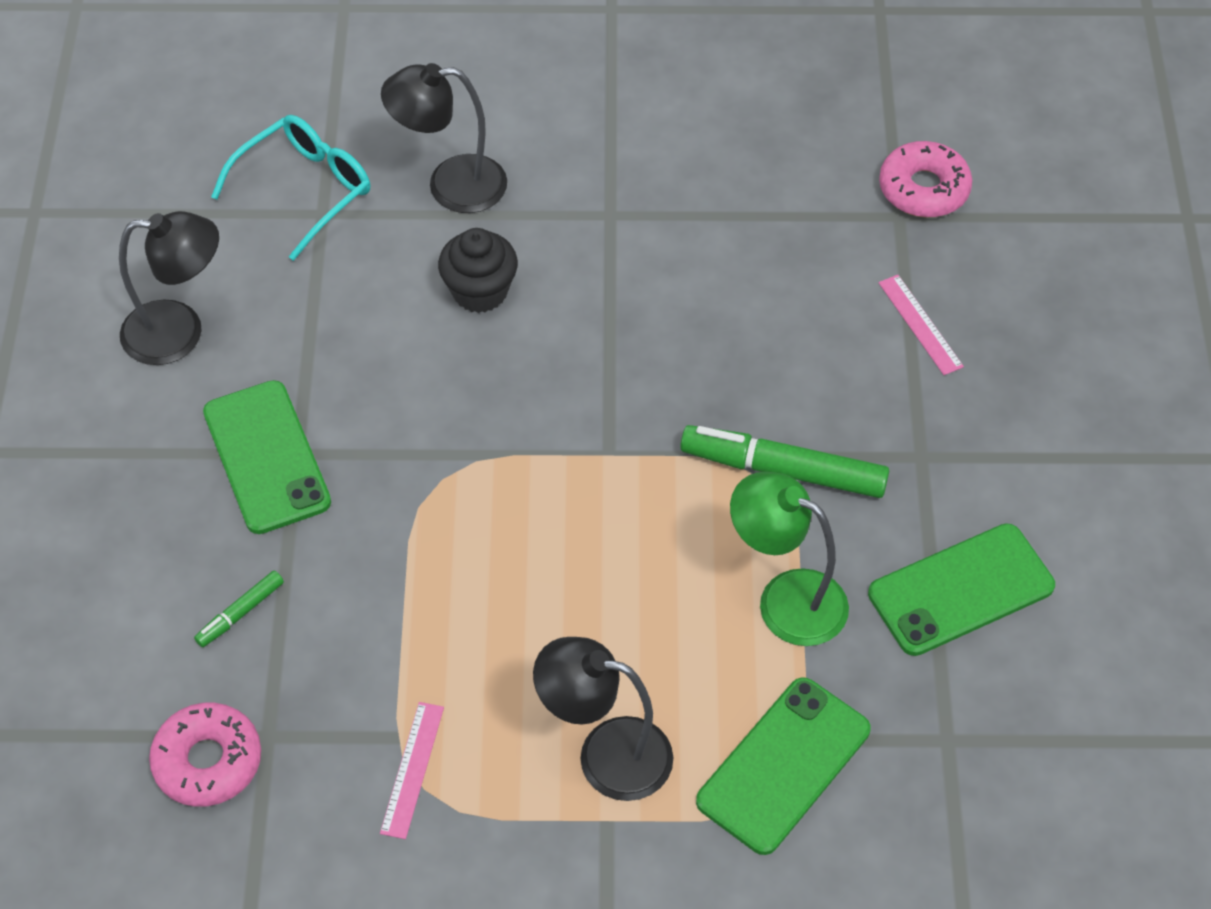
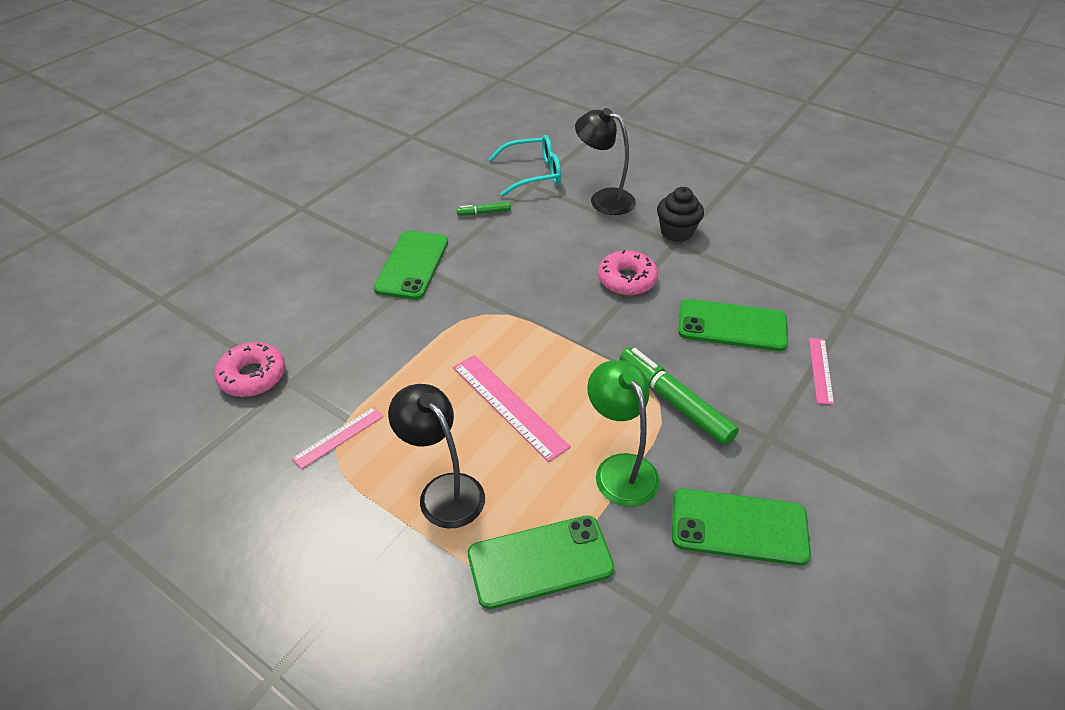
camera: 35 degrees right, 10 degrees down
(180, 332) = (425, 201): black lamp -> none
(240, 613) = (334, 321): green marker -> green marker (484, 212)
(480, 291) = (578, 245): black cupcake -> black cupcake (676, 232)
(590, 596) = (509, 406): none -> pink ruler
(775, 315) = (732, 325): none -> green phone
(923, 189) = (873, 306): pink donut -> pink donut (627, 280)

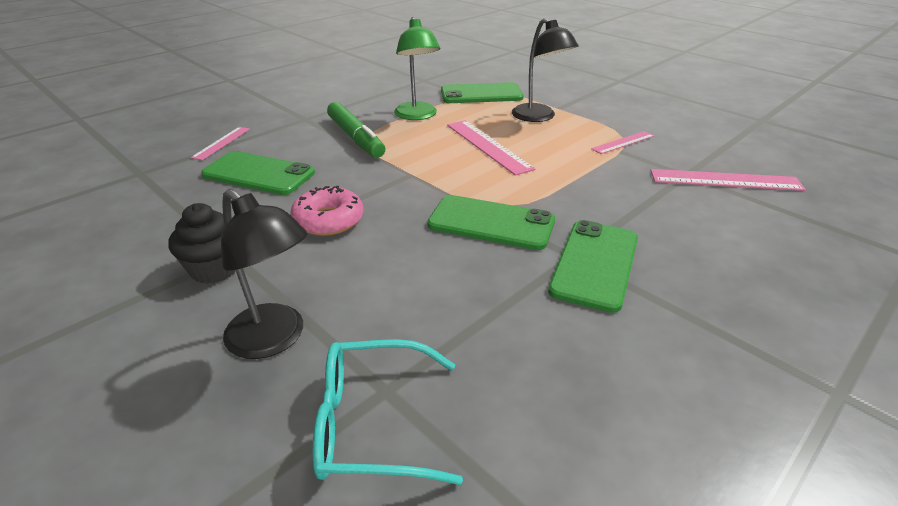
camera: 170 degrees left, 10 degrees down
(253, 376) = (725, 180): pink donut -> pink ruler
(484, 212) = (488, 337): green marker -> none
(739, 527) = (360, 95): green phone -> green phone (491, 223)

